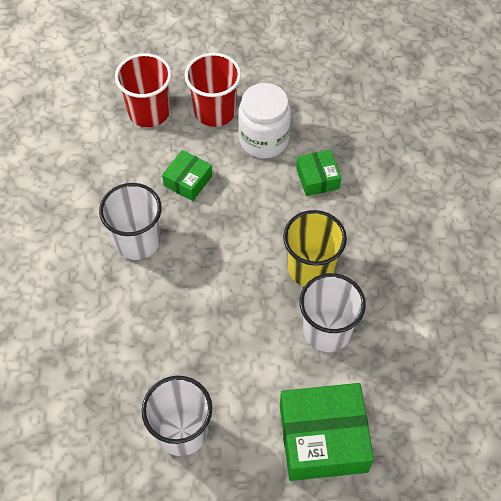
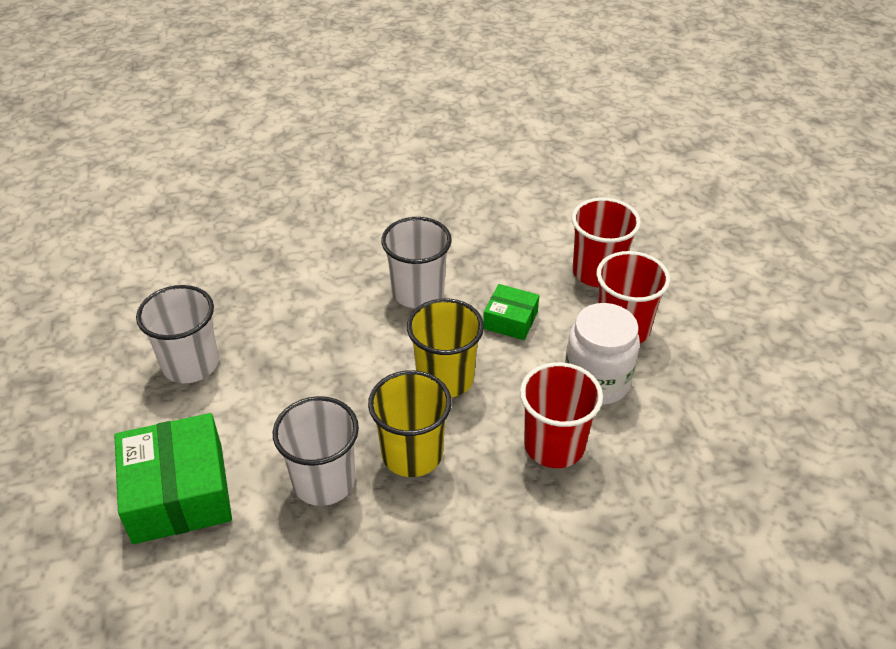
camera: 80 degrees right, 15 degrees down
(240, 235) = (445, 378): none -> yellow cup
(317, 178) = (554, 445): green box -> red cup

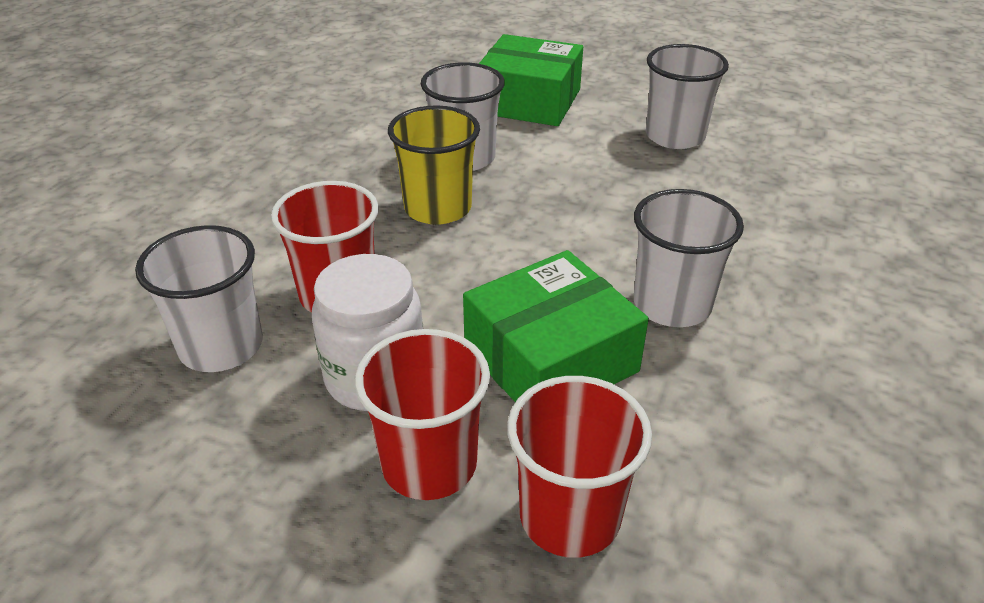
camera: 125 degrees right, 5 degrees down
(445, 378) = (508, 265): yellow cup -> none
(510, 320) = (550, 359): green box -> green box, size x1.88
(651, 470) = (221, 346): none -> white cup

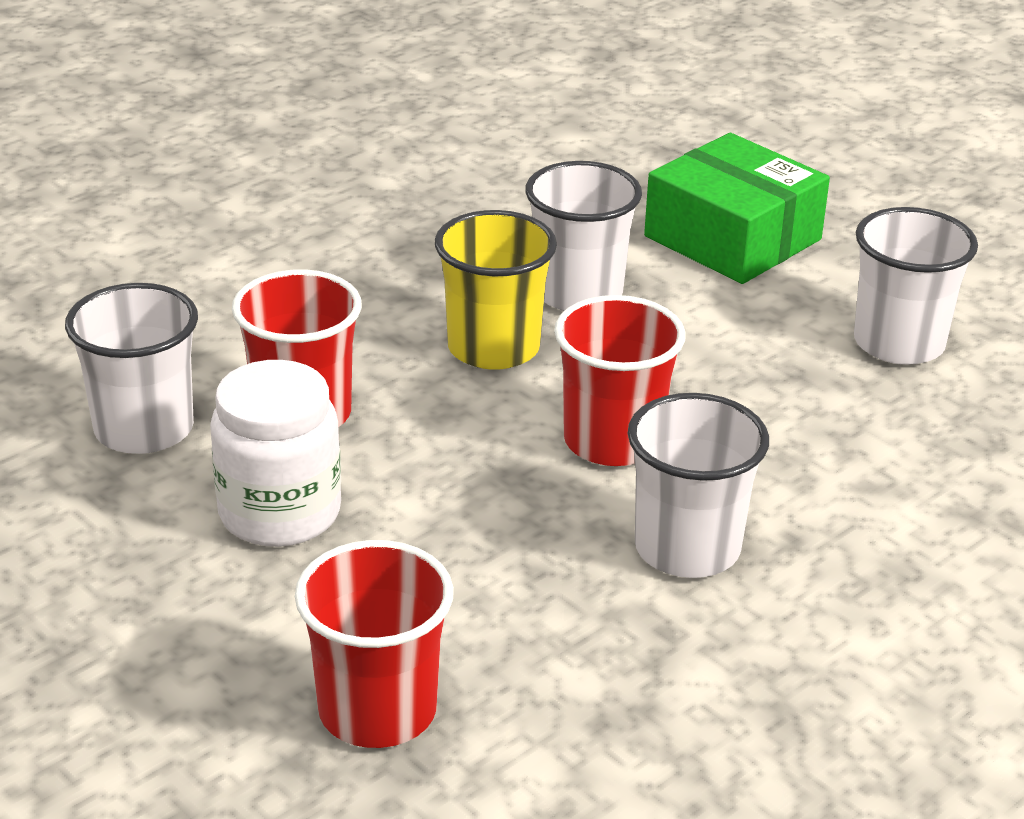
camera: 25 degrees right, 5 degrees down
(429, 464) = (273, 613): red cup -> red cup (612, 441)
(550, 359) = (487, 558): green box -> none

